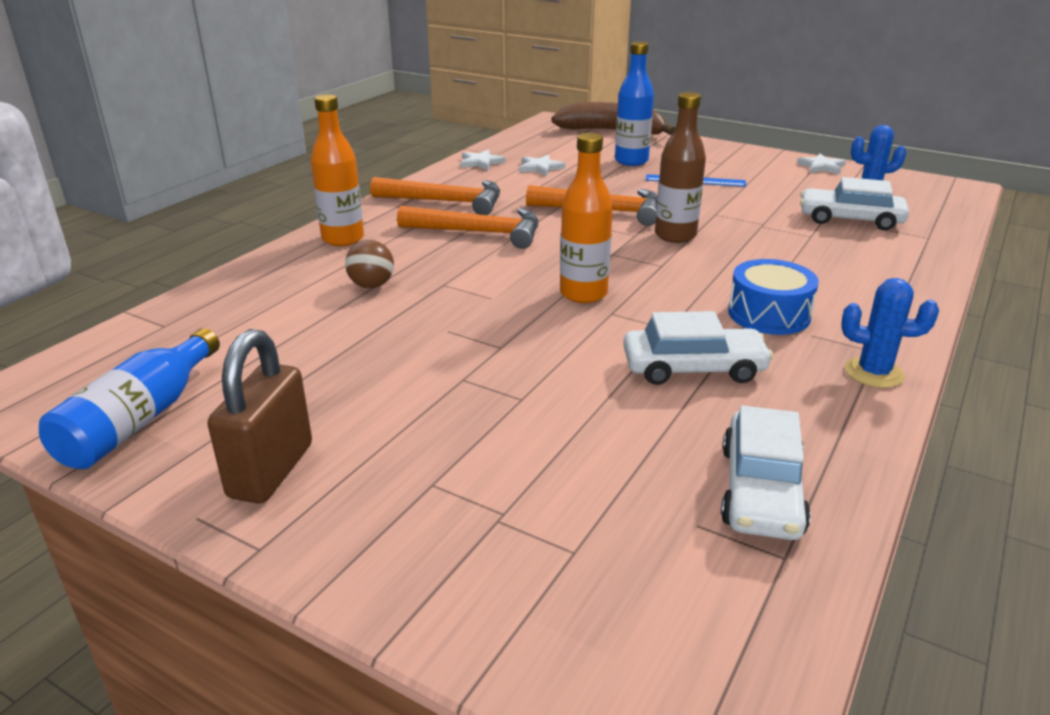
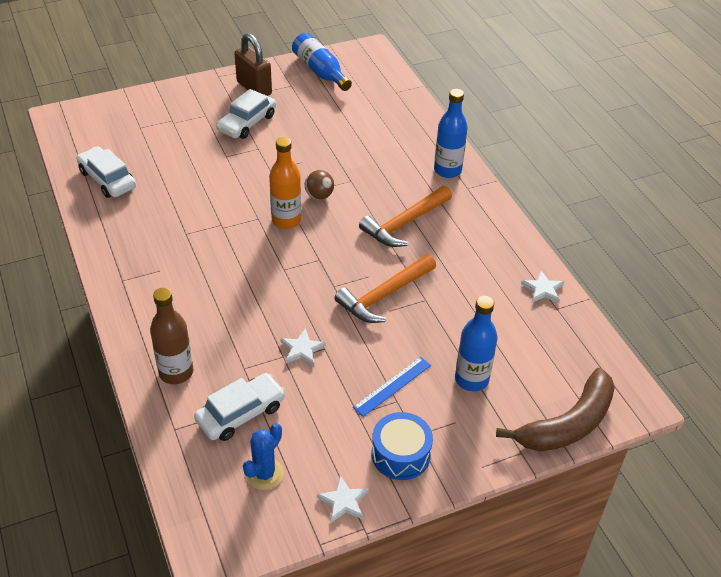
camera: 125 degrees right, 15 degrees up
(343, 239) = (447, 170): orange bottle -> blue bottle
(372, 285) = (374, 158): brown ball -> brown ball (319, 196)
(446, 202) = (471, 233): orange hammer -> none
(540, 167) = (502, 315): white star -> white star (302, 349)
(675, 236) = (313, 302): brown bottle -> brown bottle (176, 372)
(693, 368) = (186, 213): white car -> white car (247, 123)
(769, 314) = (191, 270): blue drum -> blue drum (400, 454)
(874, 373) = (113, 264): blue cactus -> none

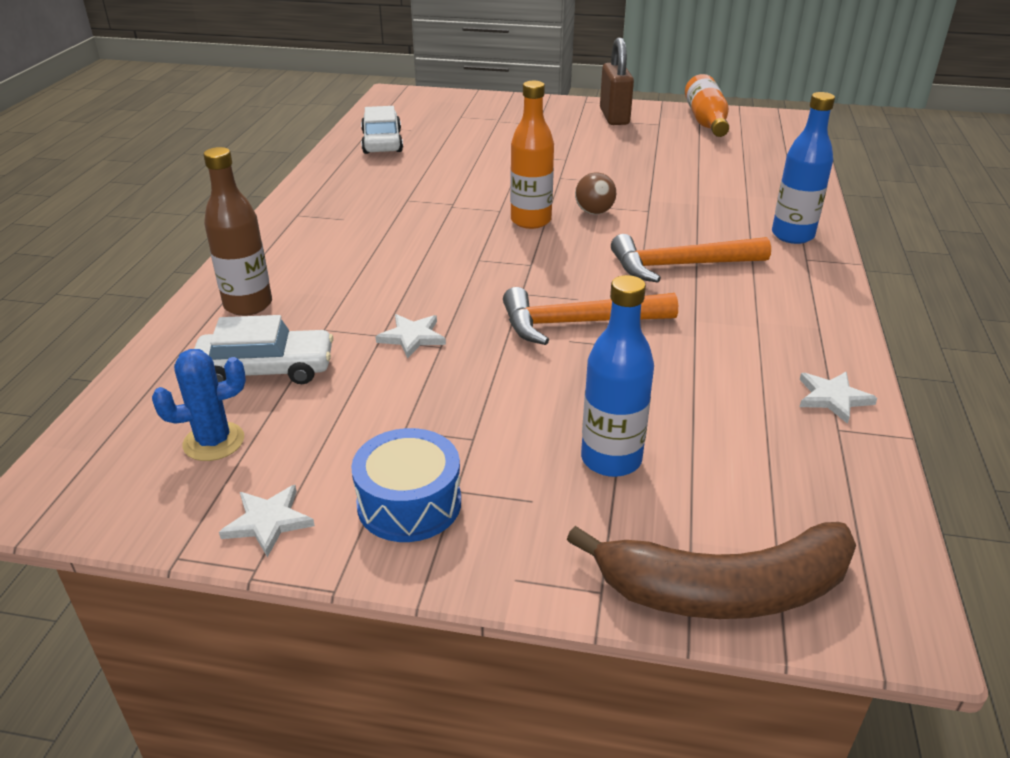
camera: 35 degrees right, 10 degrees down
(247, 123) = (576, 138): white car -> none
(320, 71) = (706, 121): blue bottle -> orange bottle
(392, 386) = (485, 420): blue ruler -> none

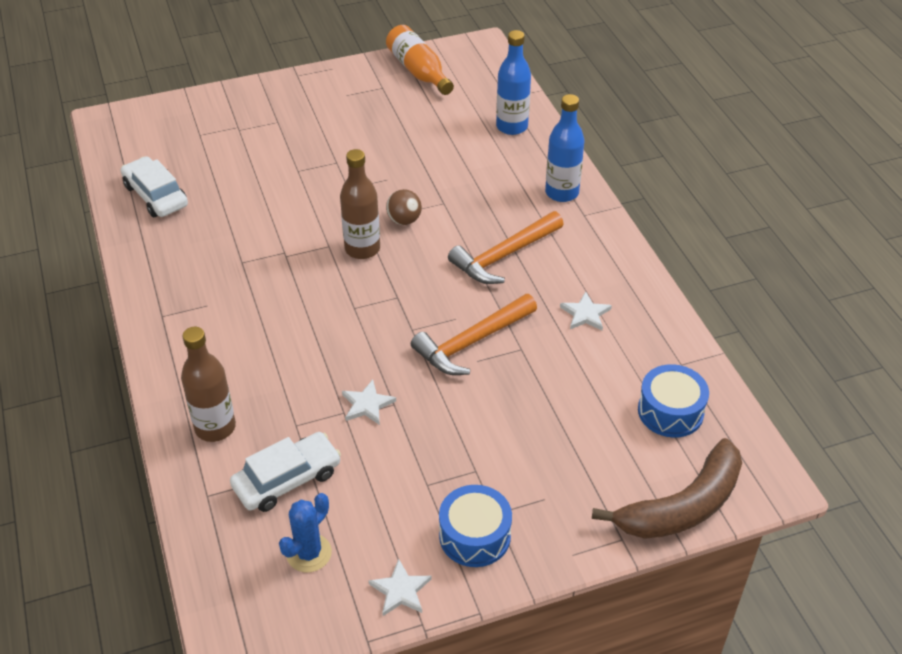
camera: 30 degrees left, 10 degrees up
(531, 221) = (362, 249): orange bottle -> brown bottle
(611, 459) = (569, 447): blue bottle -> blue bottle (512, 127)
(614, 117) = (338, 90): brown padlock -> none
(785, 473) = (670, 411): none -> blue drum
(833, 398) = (666, 340): white star -> white star (585, 314)

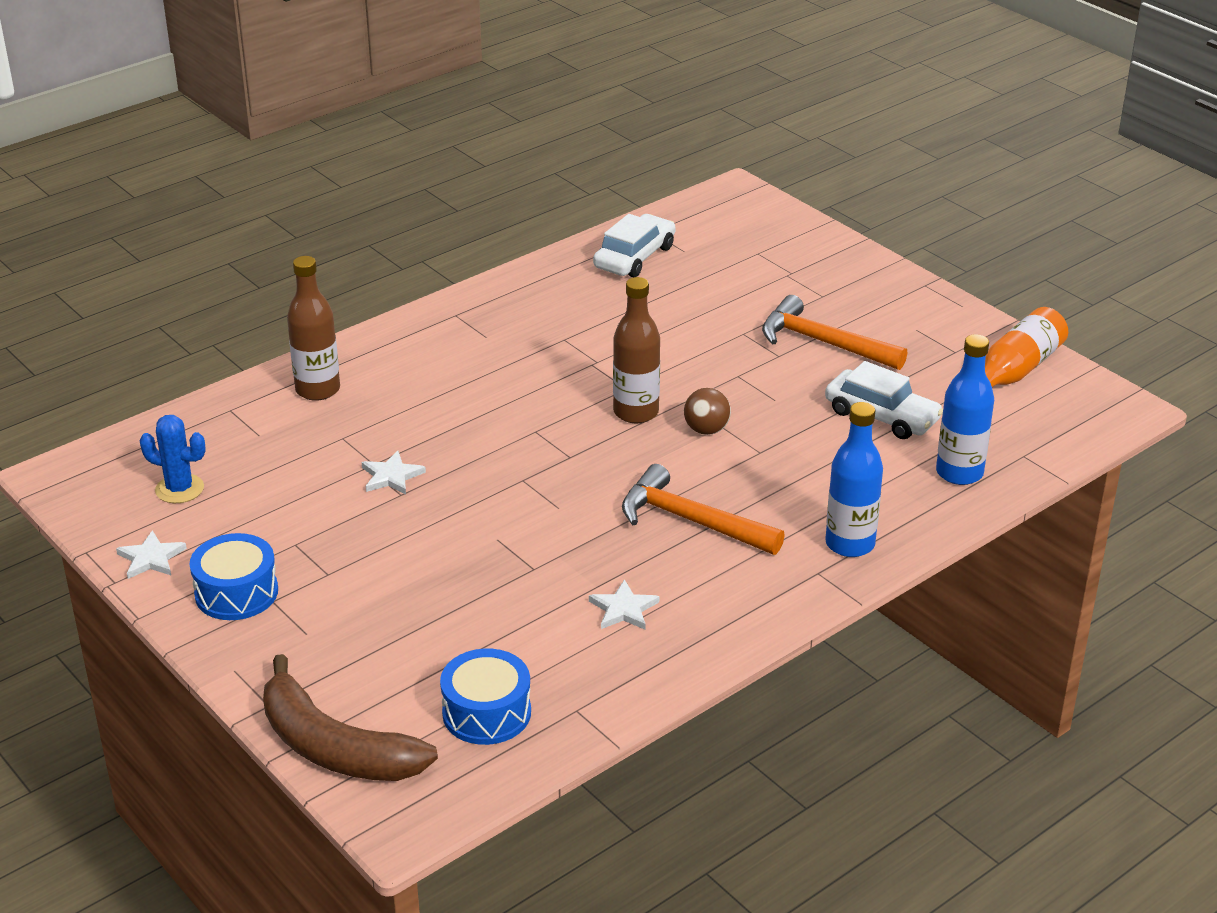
camera: 70 degrees right, 10 degrees down
(287, 479) = (267, 451): white car -> white car (881, 416)
(471, 342) = (524, 528): orange hammer -> orange hammer (823, 342)

